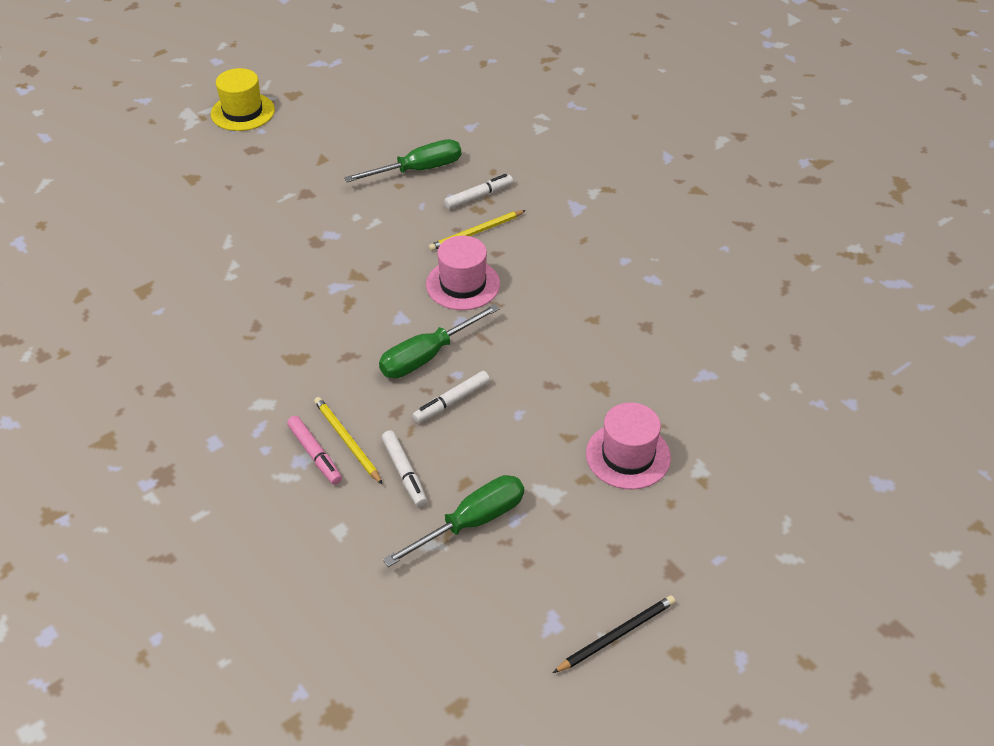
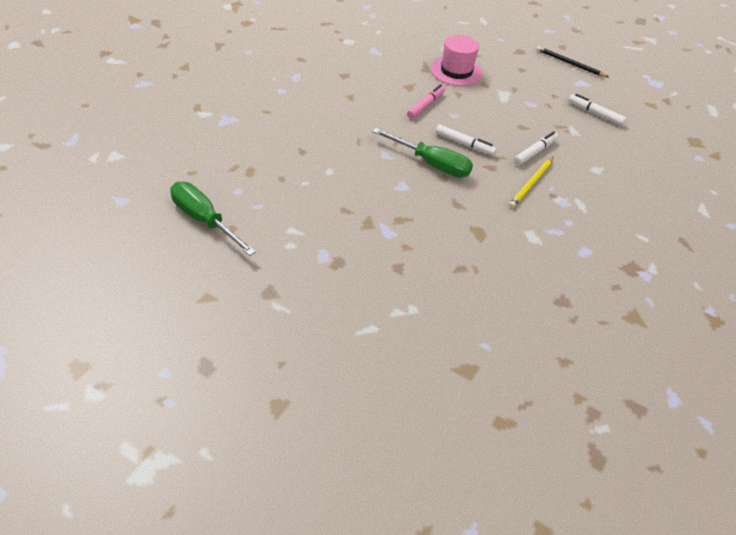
camera: 115 degrees left, 0 degrees up
(242, 112) = (128, 408): yellow hat -> none
(315, 454) = (553, 196): pink marker -> pink marker (425, 105)
(463, 284) = (347, 161): pink hat -> none
(472, 522) = (547, 119): green screwdriver -> none
(476, 232) = (281, 166): yellow pencil -> none
(478, 196) = (232, 174): white marker -> white marker (595, 114)

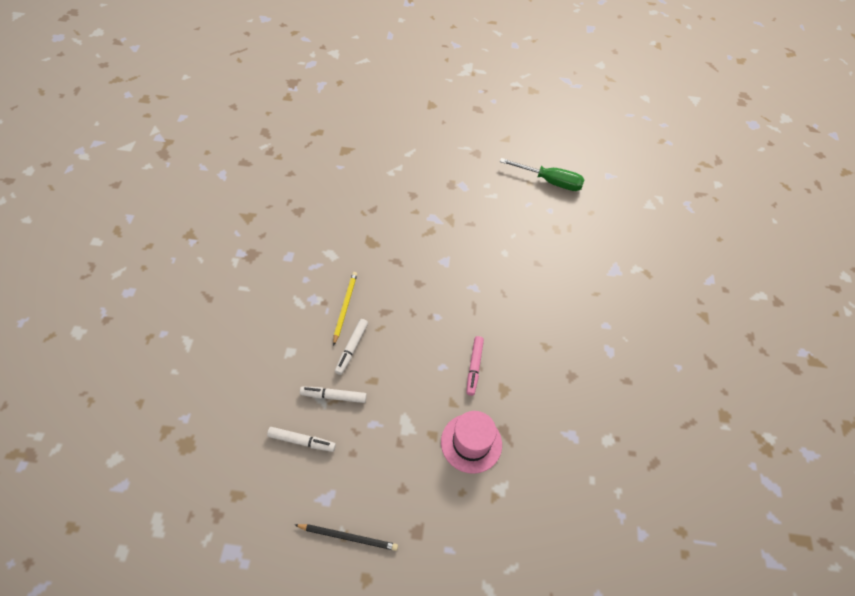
camera: 155 degrees right, 10 degrees up
(431, 164) = (433, 293): green screwdriver -> none
(464, 144) = (417, 330): white marker -> white marker (334, 396)

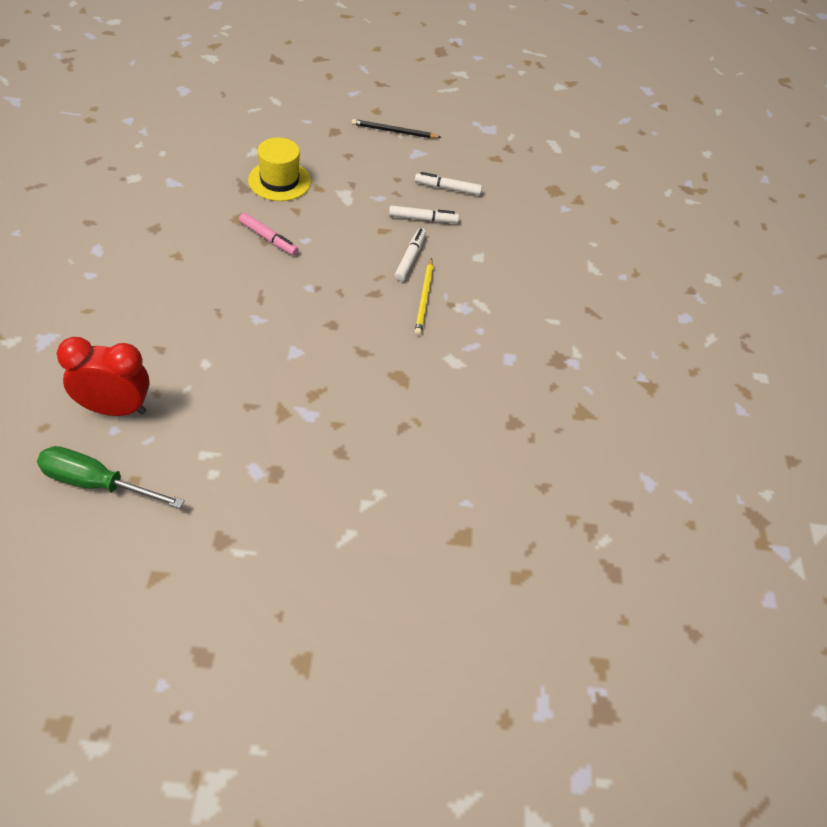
camera: 175 degrees right, 5 degrees down
(471, 443) = (279, 181): pink hat -> yellow hat
(474, 367) = (268, 238): pink marker -> pink marker turned 120 degrees clockwise
(553, 223) = (115, 408): none -> red clock

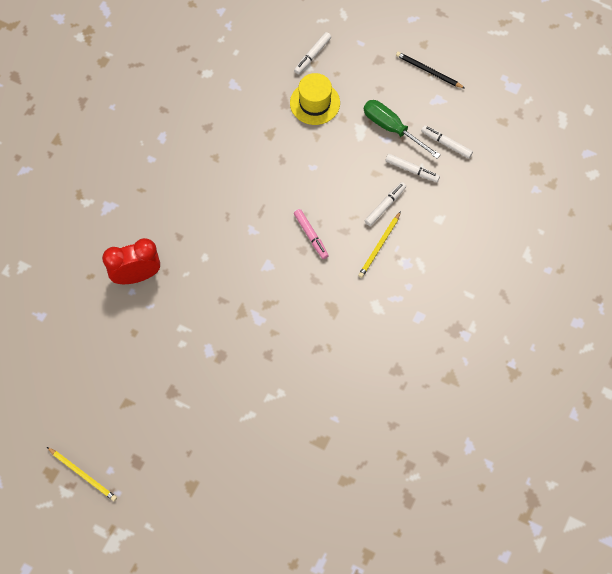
camera: 30 degrees right, 15 degrees up
(96, 483) = (110, 327): green screwdriver -> green screwdriver (392, 128)
(115, 408) = (136, 275): red clock -> red clock turned 45 degrees counterclockwise
(117, 708) = (83, 475): none -> yellow pencil
(257, 140) = (312, 55): none -> white marker
(268, 238) = (286, 158): pink marker -> pink marker (311, 235)

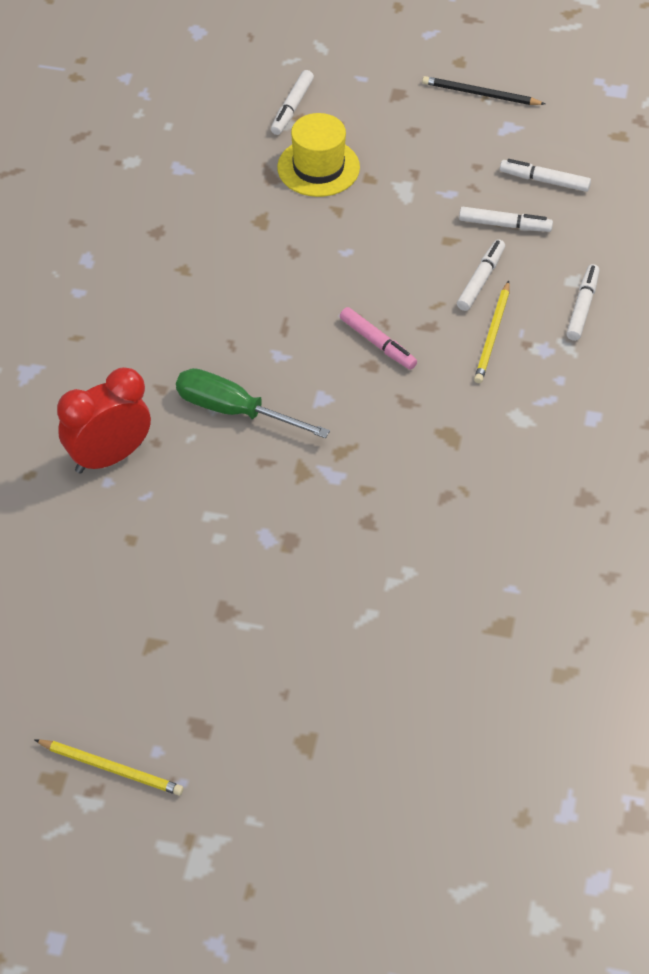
camera: 15 degrees left, 15 degrees down
(392, 128) = (452, 177): green screwdriver -> green screwdriver (234, 411)
(438, 239) = (582, 307): none -> white marker

